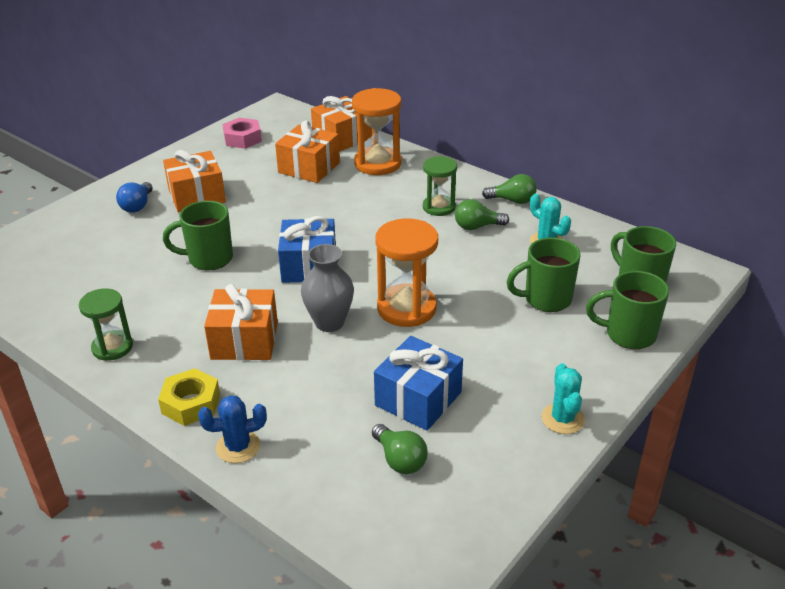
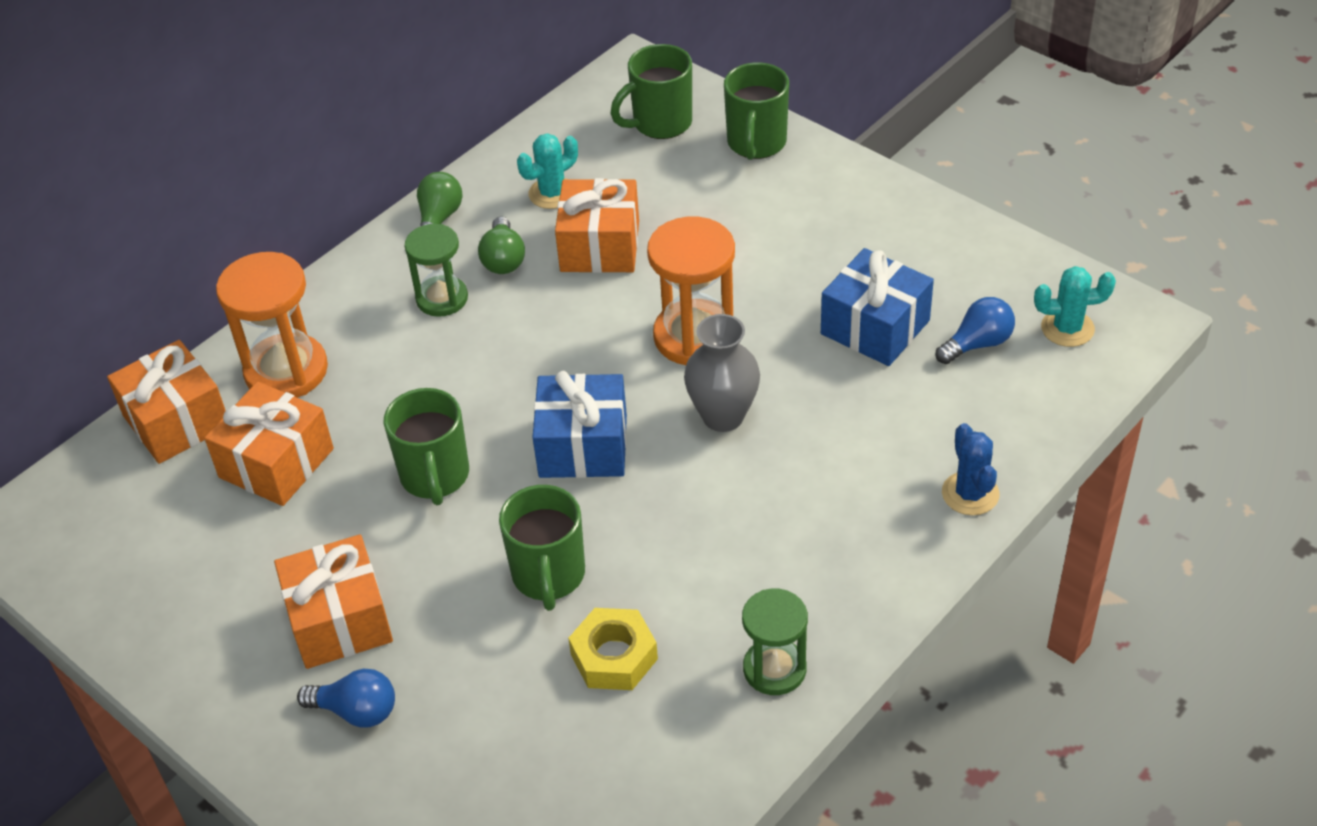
camera: 85 degrees left, 10 degrees up
(191, 403) = (894, 553): yellow nut -> yellow nut (614, 657)
(243, 139) = (132, 573): pink nut -> none
(244, 340) = (761, 508): orange gift -> orange gift (600, 246)
(400, 459) = (977, 344): green light bulb -> blue light bulb
(546, 299) = (683, 205): green mug -> green mug (435, 477)
(563, 419) = (902, 210): turquoise cactus -> turquoise cactus (1067, 328)

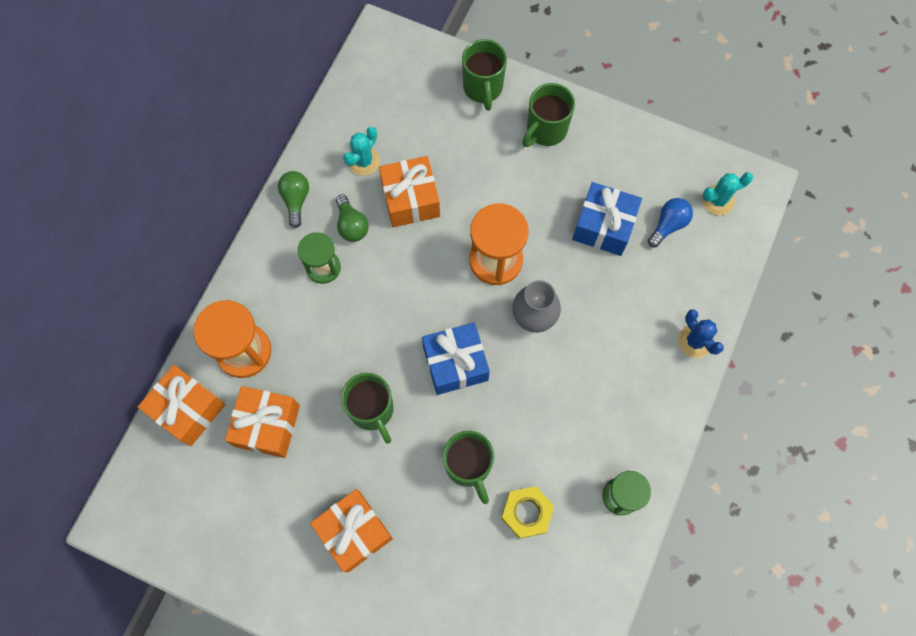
camera: 20 degrees left, 25 degrees up
(356, 711) = (389, 593): blue light bulb -> none
(660, 123) = (414, 84): green mug -> green mug (545, 130)

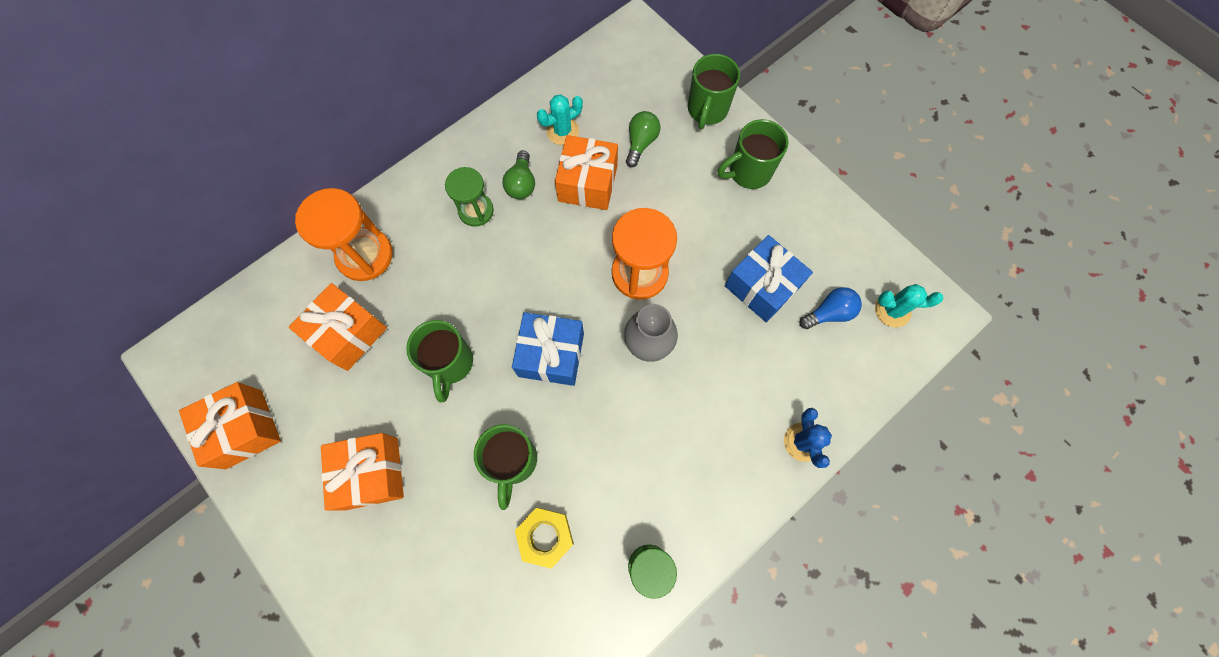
camera: 25 degrees right, 0 degrees up
(188, 409) = (288, 286): orange gift -> orange gift (244, 429)
(296, 200) = (483, 140): green light bulb -> green light bulb (641, 143)

